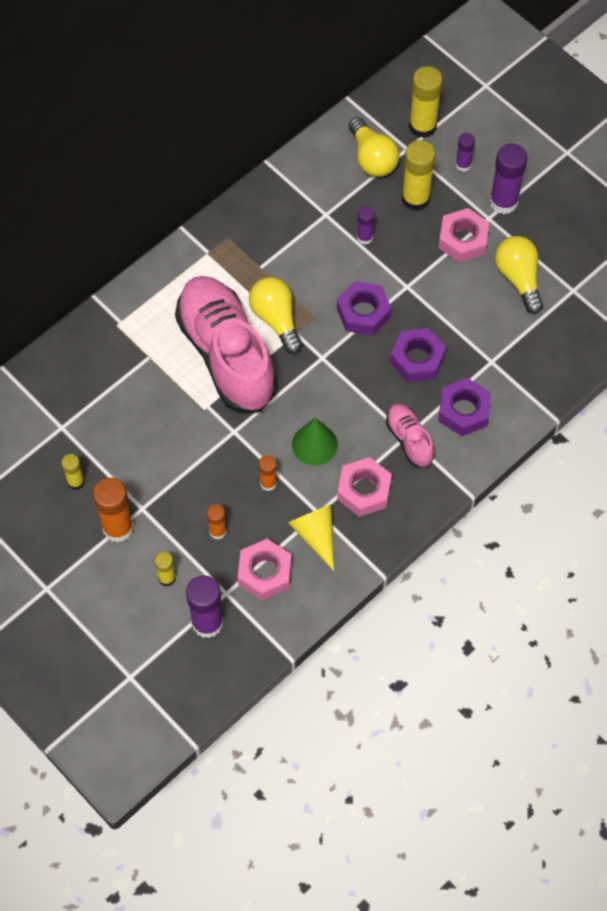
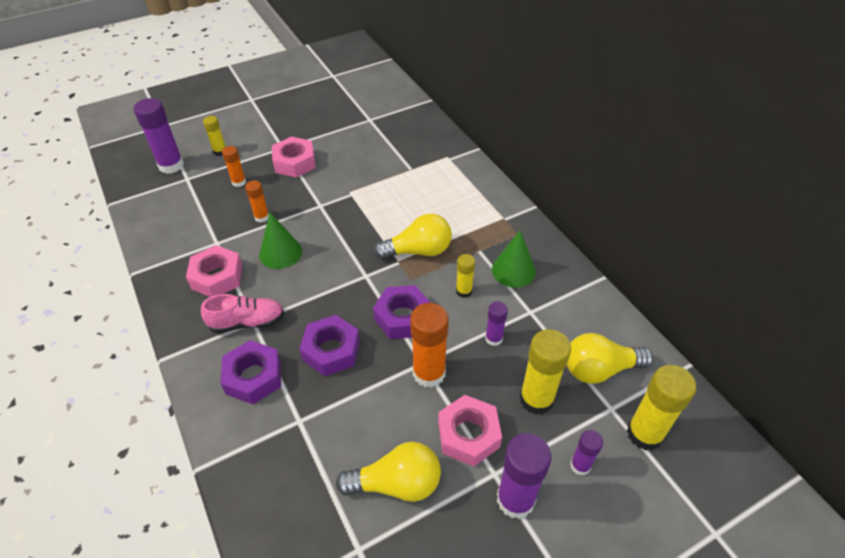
camera: 105 degrees right, 15 degrees down
(75, 482) = (322, 120): yellow glue stick -> yellow glue stick (464, 291)
(118, 528) = (274, 134): orange glue stick -> orange glue stick (429, 373)
(226, 355) = (394, 213): pink shoe -> none
(264, 573) = (187, 201): pink nut -> pink nut (295, 162)
(279, 234) = (513, 270): none -> green cone
(315, 535) = (198, 237): yellow cone -> none

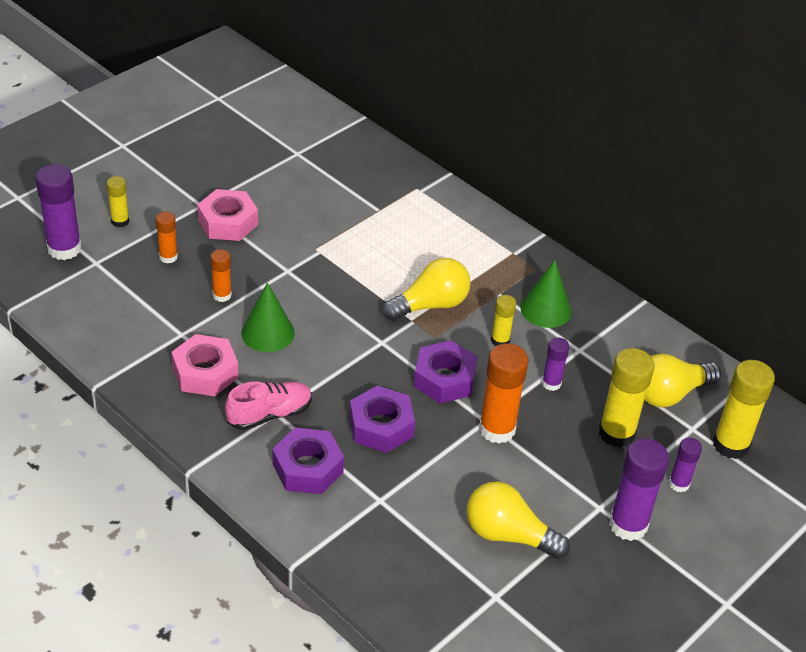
camera: 20 degrees left, 5 degrees down
(397, 483) = (508, 535): yellow light bulb -> yellow light bulb turned 135 degrees counterclockwise
(468, 435) = (561, 478): pink nut -> none

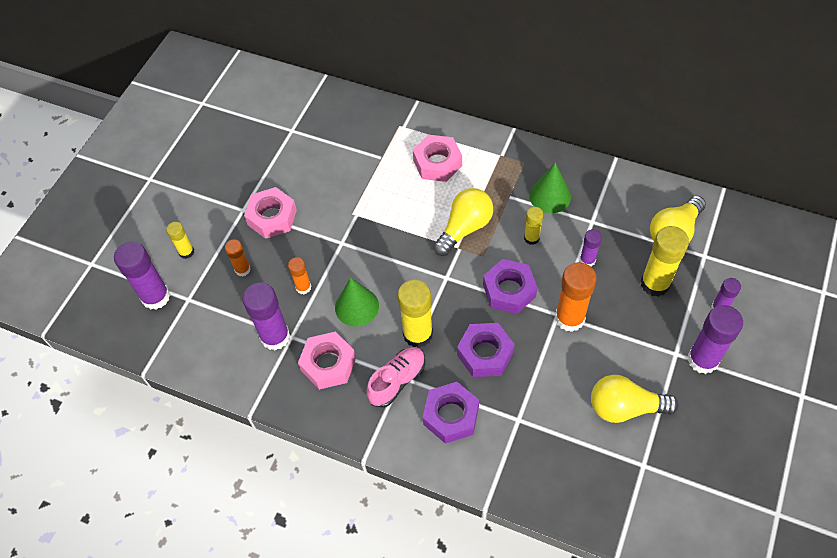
camera: 15 degrees left, 15 degrees up
(165, 328) = (275, 337): none -> purple glue stick
(437, 236) = (437, 163): none -> pink nut
(730, 444) = (737, 258): yellow glue stick -> yellow glue stick (418, 334)

